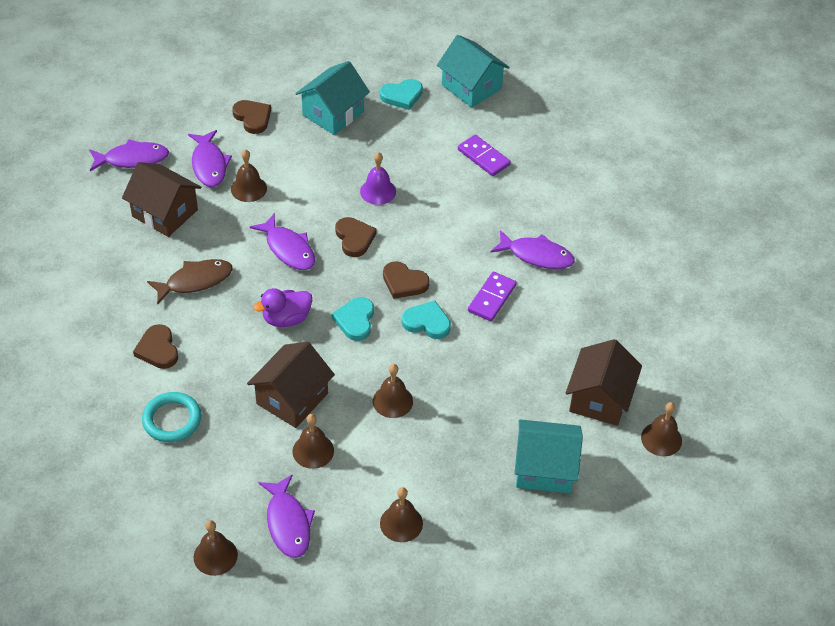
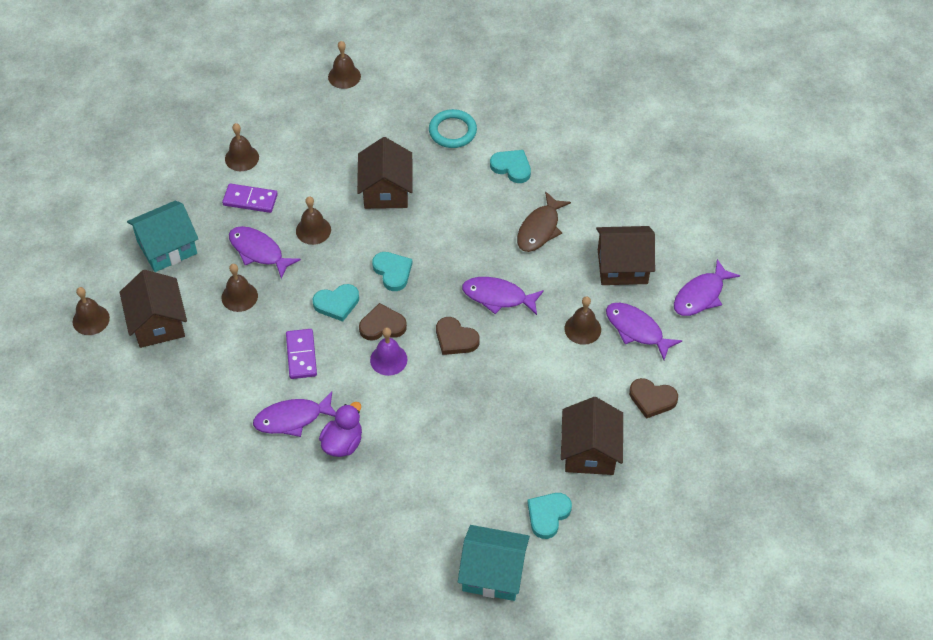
camera: 145 degrees right, 5 degrees up
(158, 349) = (511, 167): brown heart -> turquoise heart
(286, 319) = (445, 242): purple duck -> purple duck (342, 443)
(288, 523) = (316, 117): purple fish -> purple fish (259, 251)
(313, 451) = (339, 167): brown bell -> brown bell (239, 296)
(333, 113) = (589, 451): turquoise house -> brown house
(378, 191) = (476, 395): purple bell -> purple bell (388, 359)
(483, 157) = (415, 493): purple domino -> purple domino (250, 200)

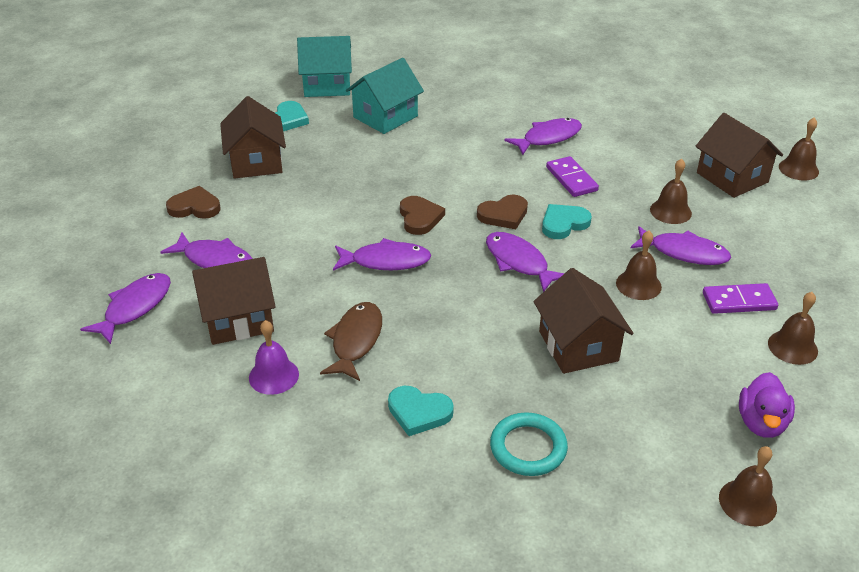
camera: 165 degrees right, 15 degrees down
(167, 247) = (787, 237): turquoise house -> turquoise house (385, 117)
(342, 443) = (492, 131): purple duck -> purple duck (761, 423)
(388, 359) = (482, 191): purple bell -> purple bell (273, 376)
(392, 272) = (519, 262): turquoise heart -> purple fish
(455, 339) = (419, 218): brown heart -> brown heart turned 60 degrees clockwise
(582, 329) = (279, 250): brown bell -> none

